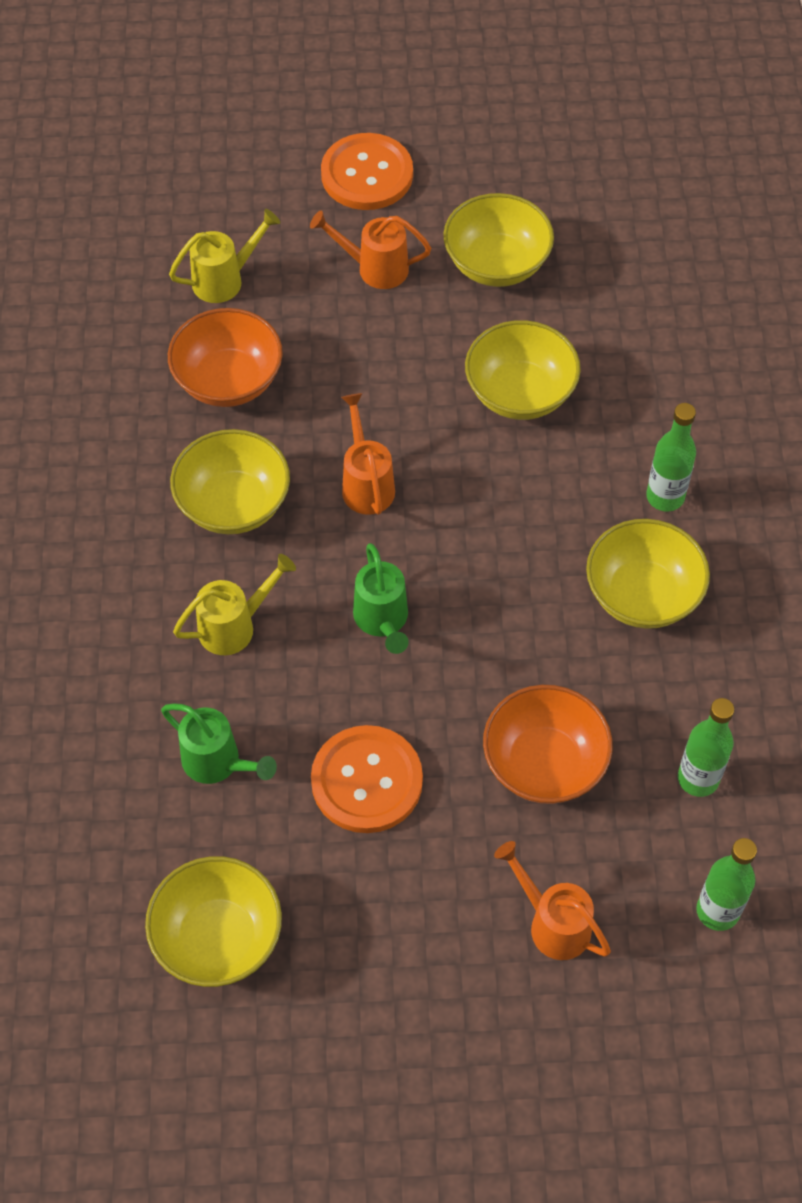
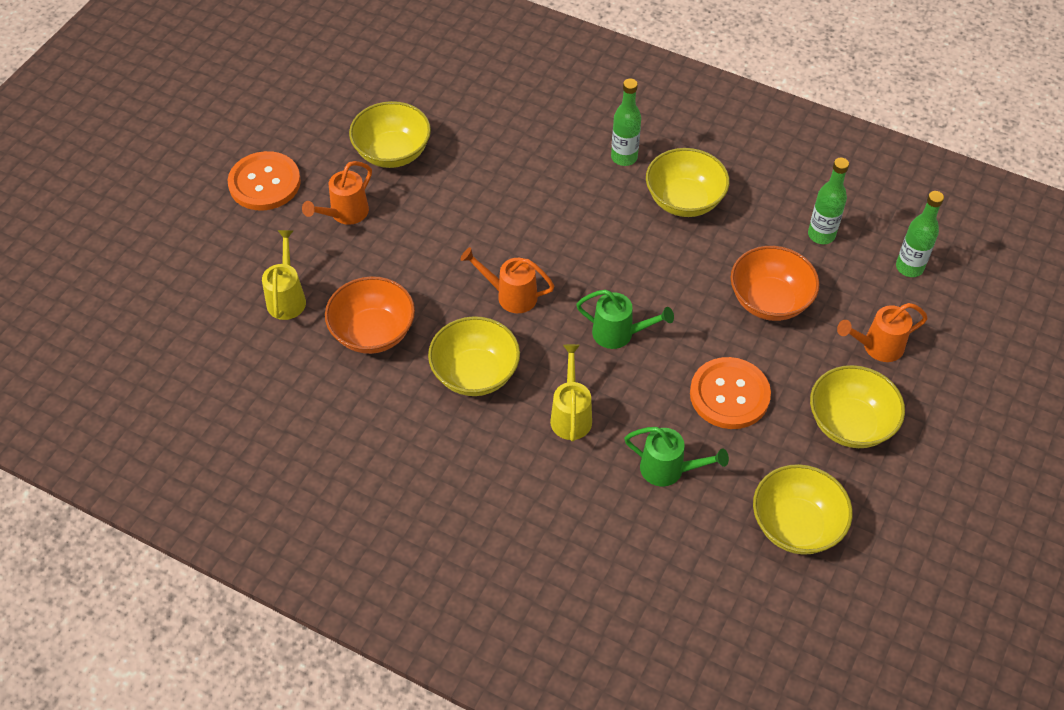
camera: 60 degrees left, 5 degrees down
(217, 762) = (668, 470): green watering can -> green watering can turned 45 degrees clockwise
(520, 393) = (500, 188): yellow bowl -> yellow bowl (850, 423)

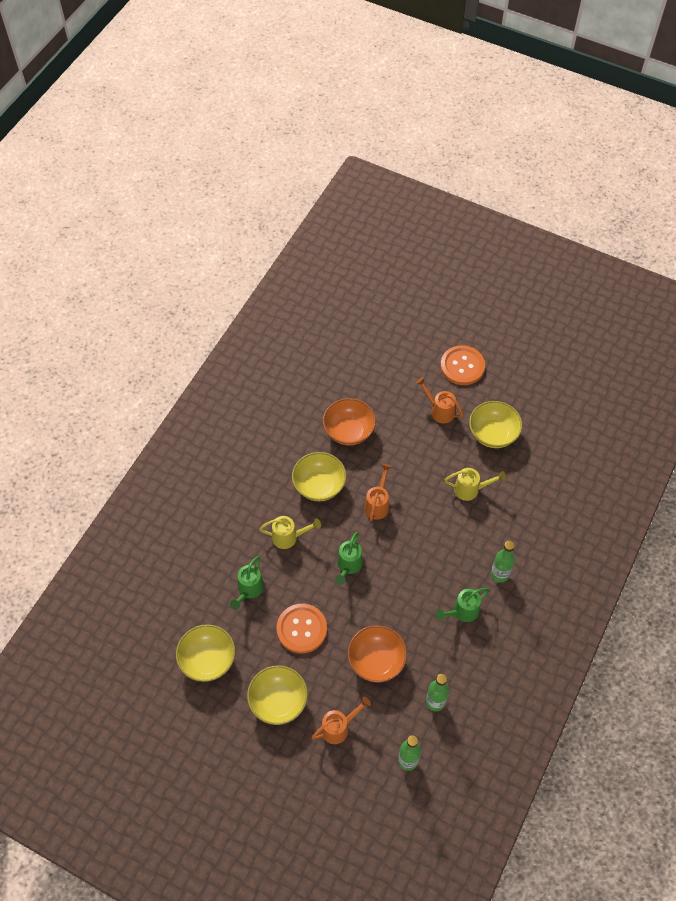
camera: 90 degrees right, 5 degrees up
(287, 298) = (373, 386): yellow watering can -> yellow watering can (470, 489)
(684, 200) = (462, 612): yellow bowl -> green watering can
(877, 347) = (338, 728): orange watering can -> orange watering can turned 75 degrees clockwise

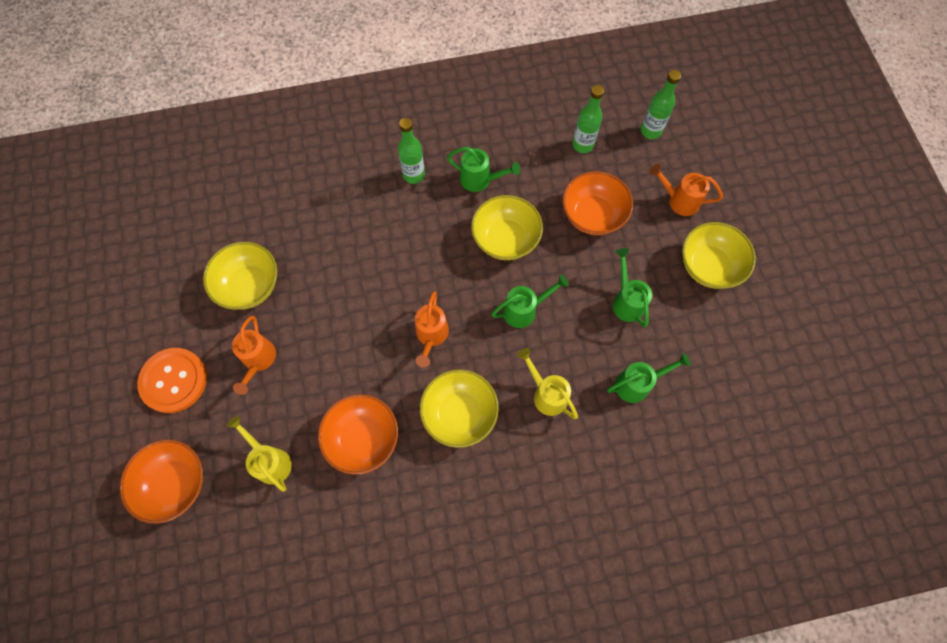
camera: 130 degrees left, 10 degrees up
(207, 660) = (738, 361): yellow bowl -> yellow bowl (505, 239)
(301, 629) = (626, 301): orange button -> green watering can
(377, 504) = (431, 336): orange watering can -> orange watering can turned 60 degrees counterclockwise
(402, 337) = (175, 483): none -> orange bowl
(470, 489) = (339, 261): yellow watering can -> yellow watering can (270, 461)

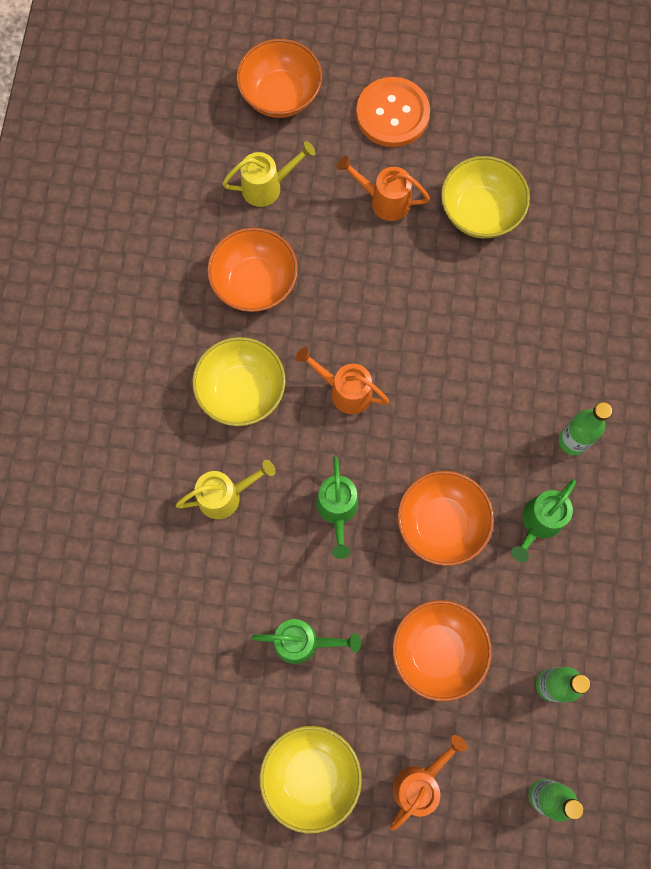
camera: 110 degrees right, 5 degrees up
(505, 239) = (441, 523): yellow bowl -> orange bowl
(637, 384) = (195, 607): green watering can -> none

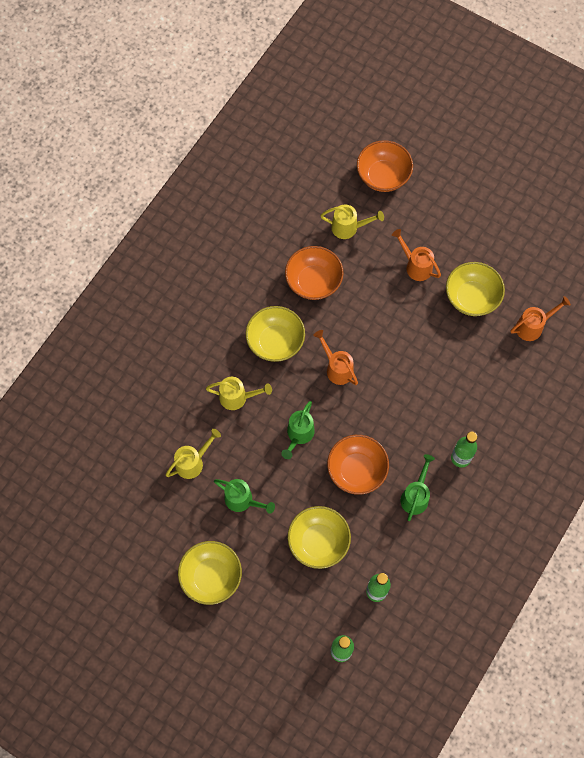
camera: 25 degrees right, 5 degrees down
(206, 619) = (193, 462): none -> yellow watering can
(392, 114) = (446, 215): orange button -> none
(420, 783) = (272, 610): orange watering can -> orange watering can (532, 326)
(437, 651) = (318, 542): orange bowl -> yellow bowl
(539, 523) = (415, 496): green watering can -> green watering can turned 135 degrees clockwise

